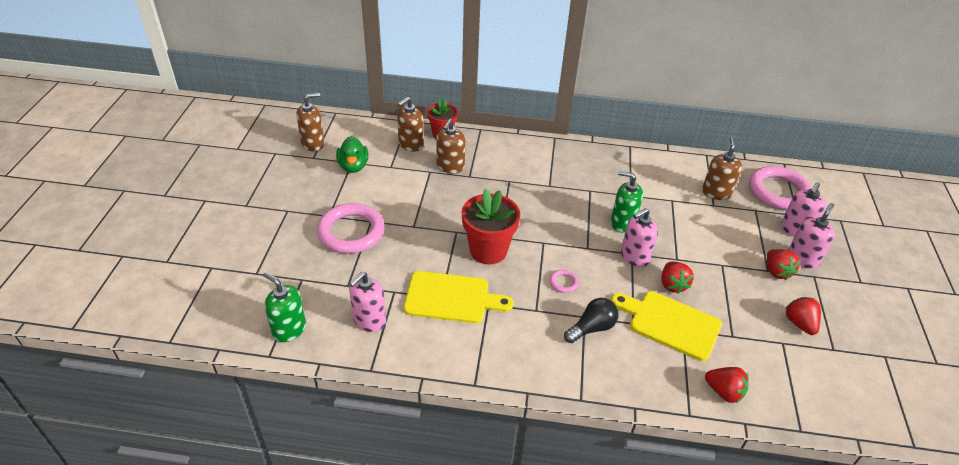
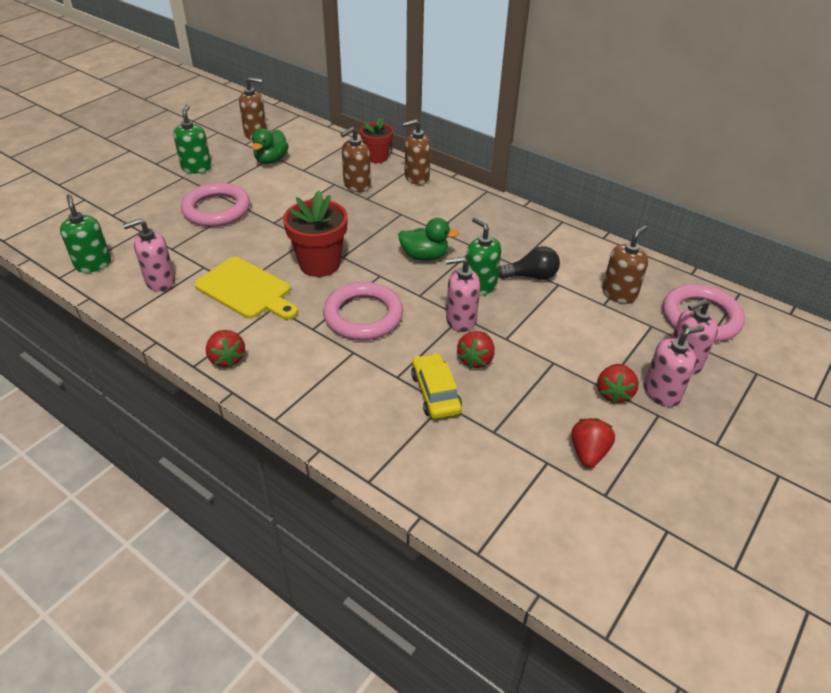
camera: 30 degrees right, 0 degrees up
(291, 197) = (196, 168): none -> green soap dispenser
(411, 144) = (339, 157): brown soap dispenser -> brown soap dispenser (416, 177)
(561, 212) = (424, 256): none -> green duck
(563, 282) = (363, 316): pink ring -> pink ring, size x2.40
(592, 328) = (350, 364): black light bulb -> black light bulb (531, 276)
(670, 323) = (435, 393): yellow cutting board -> yellow car
(724, 392) = (428, 478): red strawberry -> red strawberry (227, 358)

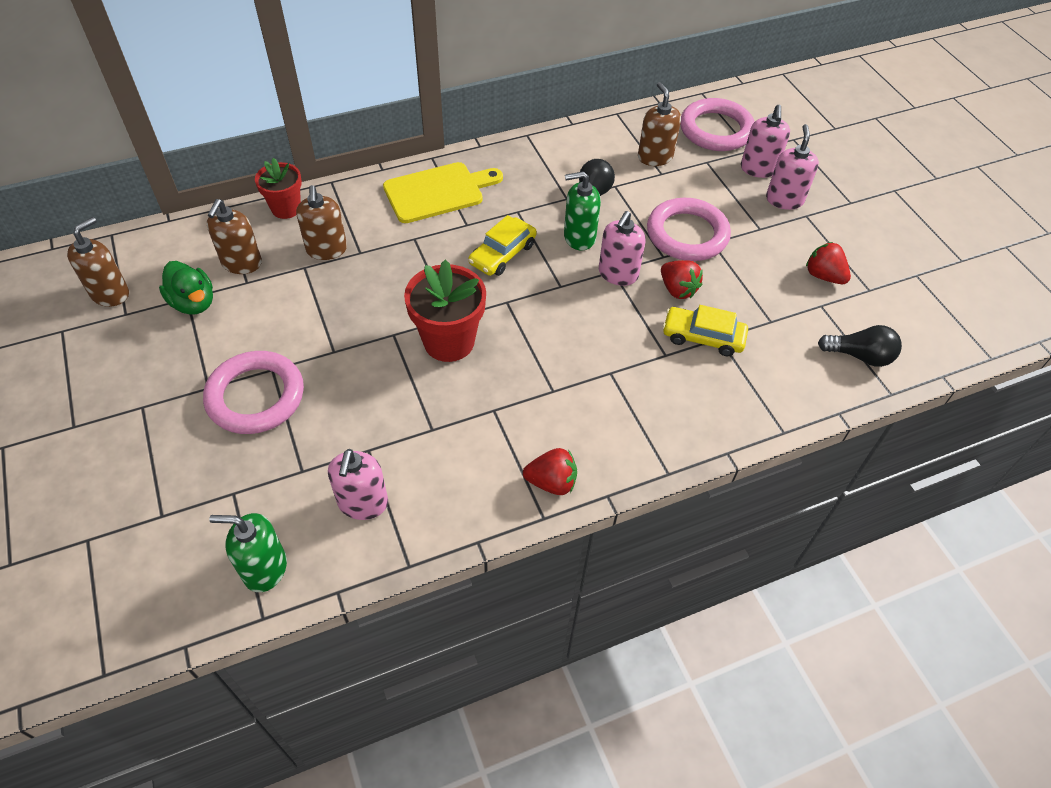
camera: 60 degrees left, 10 degrees up
(196, 168) = (134, 384): green soap dispenser -> none
(246, 290) = (445, 423): yellow cutting board -> yellow cutting board (438, 192)
(363, 316) = (561, 342): pink ring -> pink ring (687, 234)
(416, 177) = (358, 196): brown soap dispenser -> brown soap dispenser (241, 263)
(424, 256) = (502, 254): green duck -> yellow car
(507, 512) = (860, 356): none -> black light bulb
(614, 393) = (769, 226): red strawberry -> none

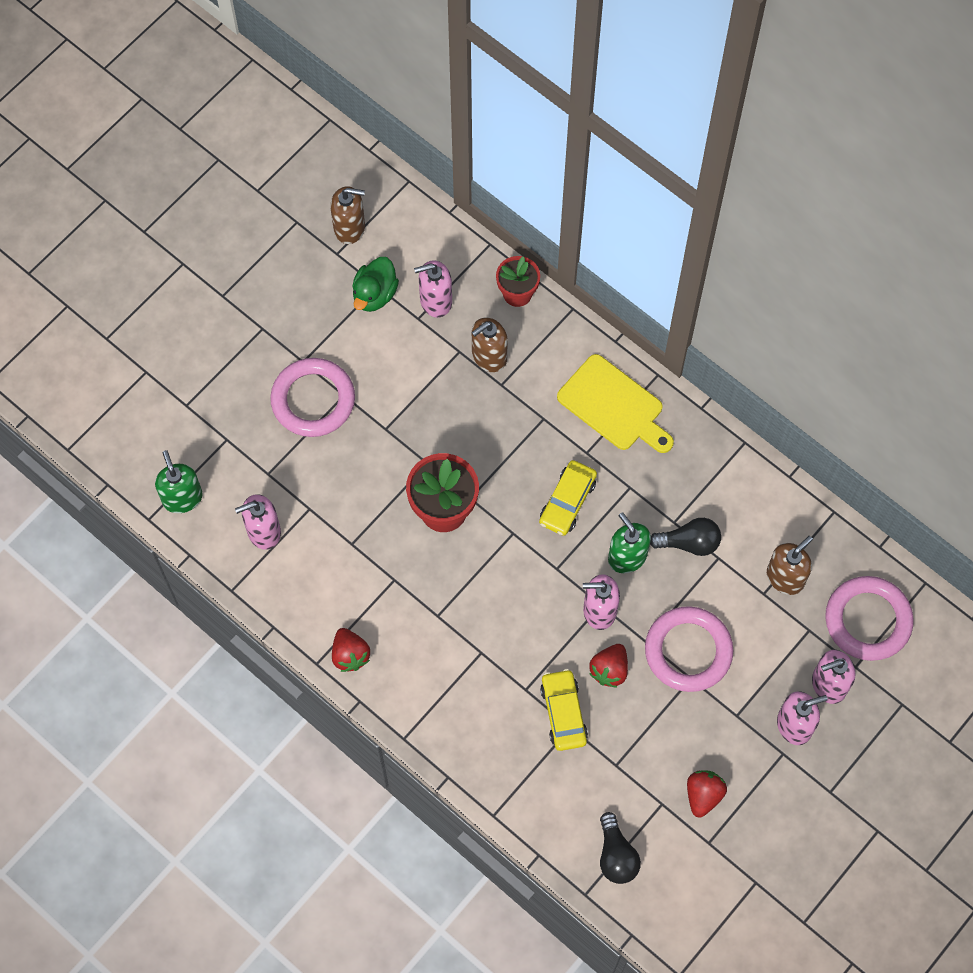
camera: 65 degrees right, 15 degrees up
(241, 263) = (435, 301): brown soap dispenser -> pink soap dispenser
(502, 254) = (567, 501): yellow car -> yellow car turned 75 degrees counterclockwise

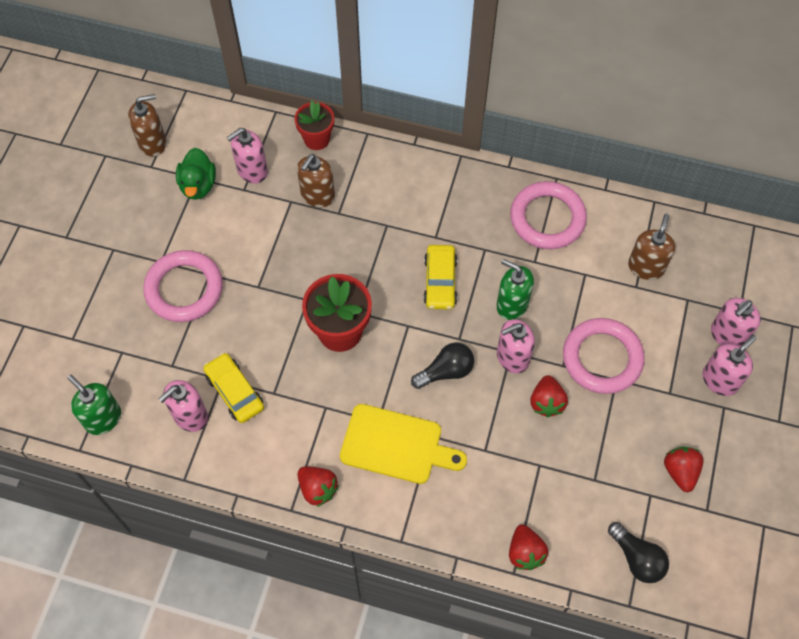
camera: 25 degrees left, 5 degrees down
(513, 801) = (525, 552): none -> red strawberry
(563, 713) = (527, 455): yellow car -> yellow car (235, 391)
(614, 406) = (439, 192): yellow cutting board -> yellow cutting board (396, 445)
(689, 543) = (555, 272): black light bulb -> black light bulb (446, 371)
(868, 620) = (728, 272): pink ring -> pink ring (547, 218)

